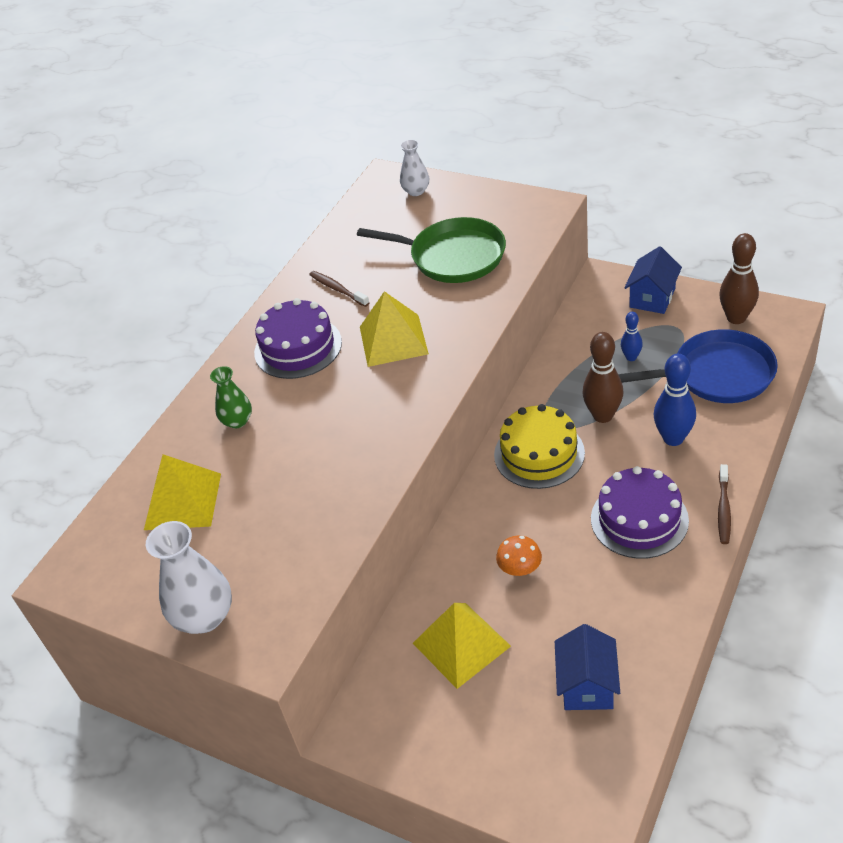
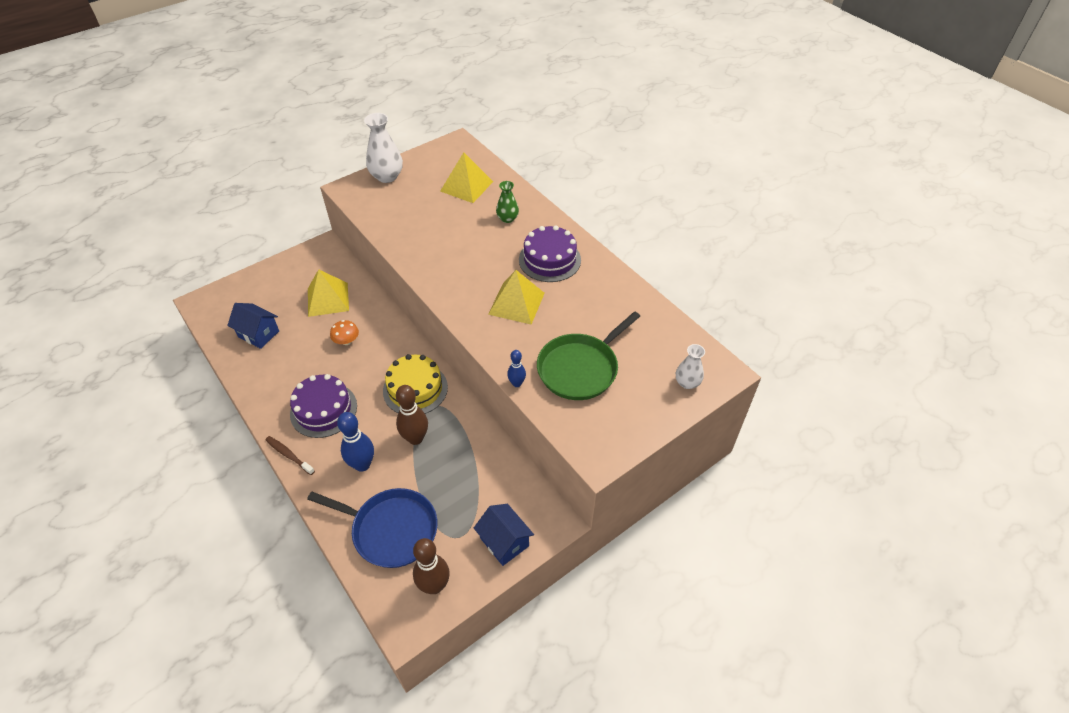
camera: 110 degrees right, 5 degrees up
(337, 289) = (594, 296): brown toothbrush -> none
(631, 357) = (453, 487): blue bowling pin -> blue bowling pin (516, 383)
(717, 374) = (391, 530): blue pan -> blue pan turned 90 degrees counterclockwise

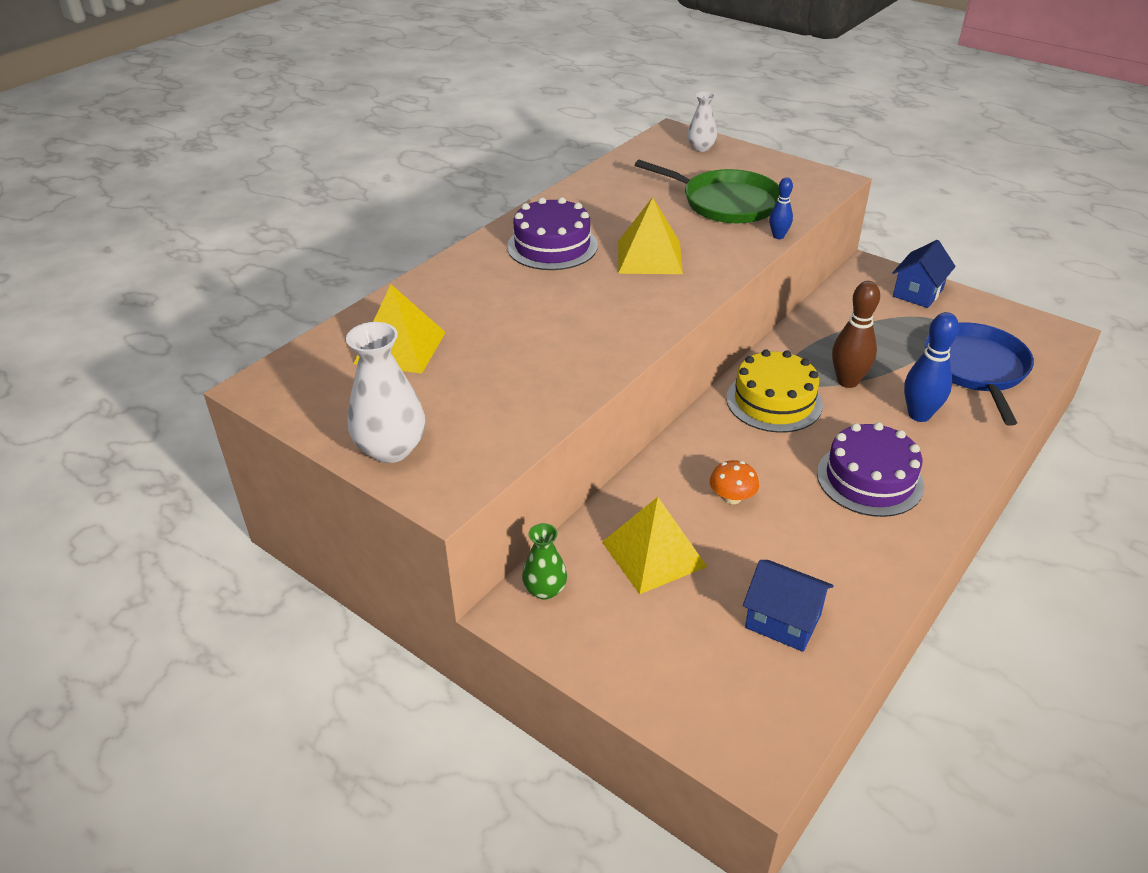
camera: 105 degrees left, 10 degrees down
(258, 334) = (783, 621): blue house -> blue house turned 75 degrees counterclockwise
(289, 455) = (964, 488): brown toothbrush -> none
(434, 585) = (1003, 325): brown bowling pin -> none
(507, 219) = (475, 293): green vase -> green vase (545, 590)

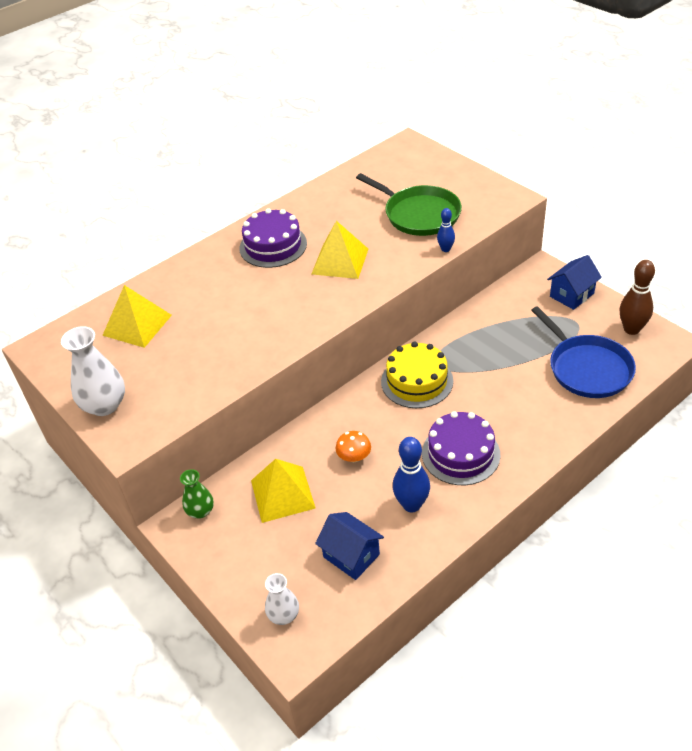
camera: 15 degrees right, 5 degrees up
(701, 148) = (422, 159): white vase -> white vase (283, 615)
(847, 381) = (480, 369): brown bowling pin -> brown bowling pin (631, 329)
(919, 415) = (522, 404): blue bowling pin -> blue bowling pin (411, 505)
(976, 369) = (587, 368): blue pan -> blue pan turned 135 degrees clockwise

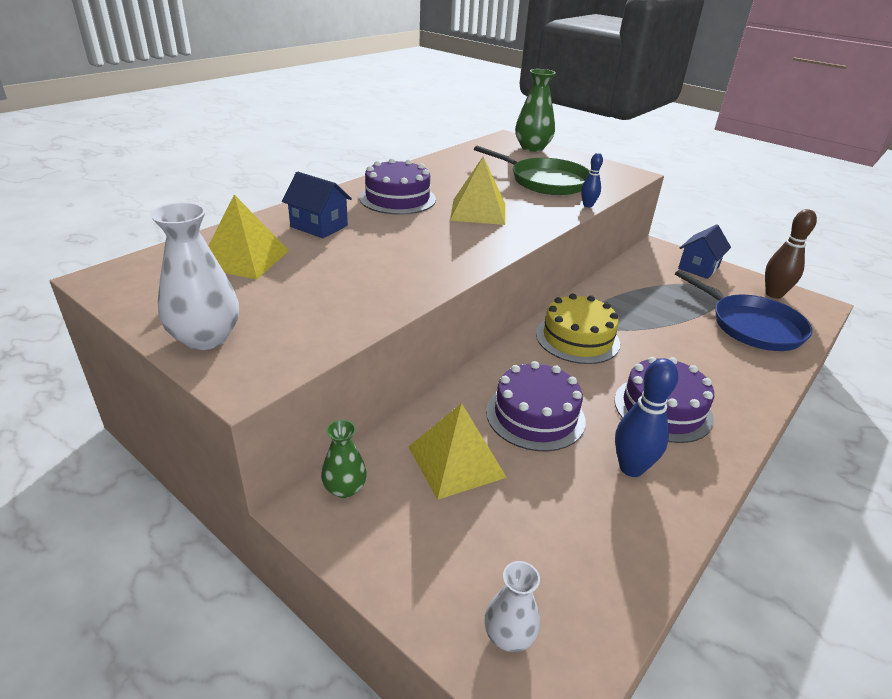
camera: 15 degrees left, 10 degrees down
(351, 556) = (578, 537): blue house -> blue house (319, 226)
(354, 457) = (535, 415): orange mushroom -> purple cake
(426, 159) = (532, 148): none -> green vase

